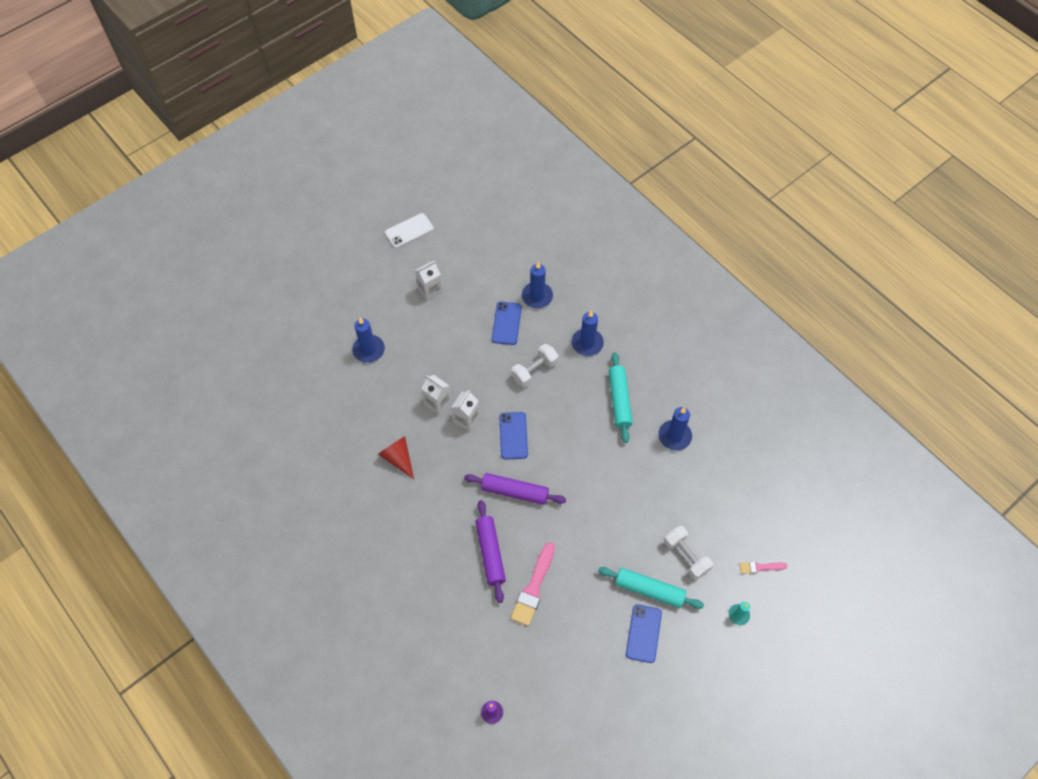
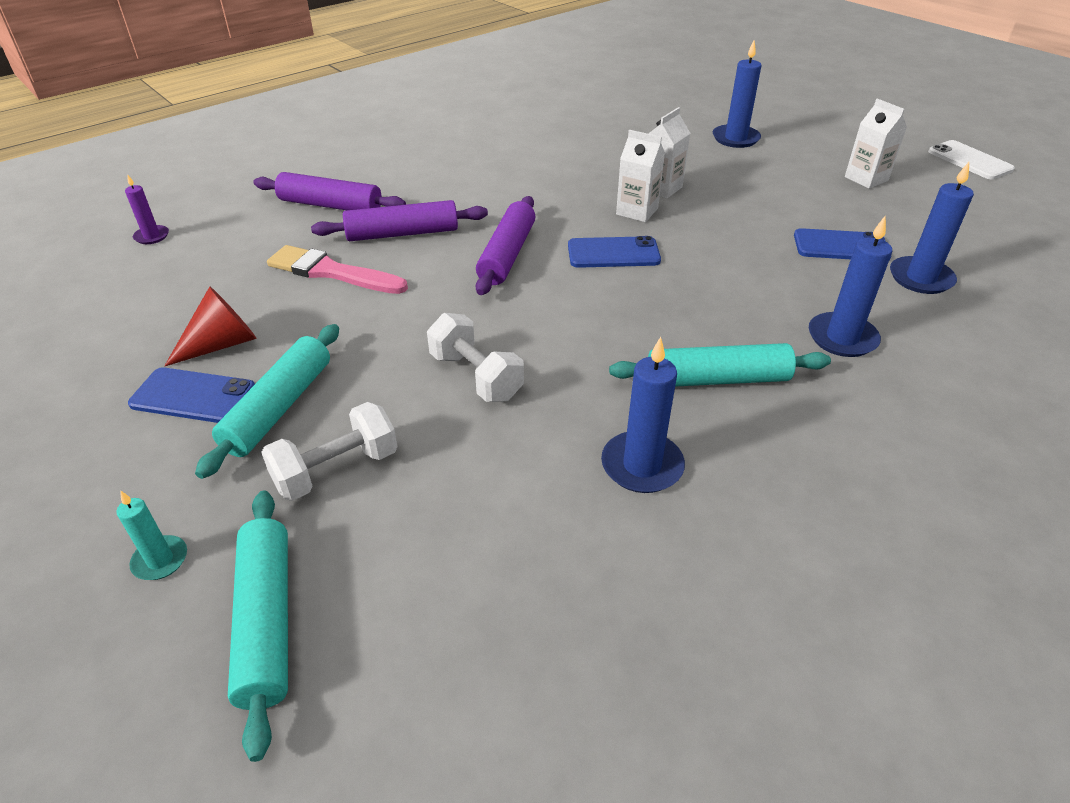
camera: 90 degrees right, 20 degrees down
(398, 458) = (564, 162): red cone -> red cone (222, 344)
(453, 604) = (330, 205): none -> purple rolling pin
(534, 370) = (752, 275): white dumbbell -> white dumbbell (476, 376)
(760, 567) = (266, 621): pink brush -> turquoise rolling pin

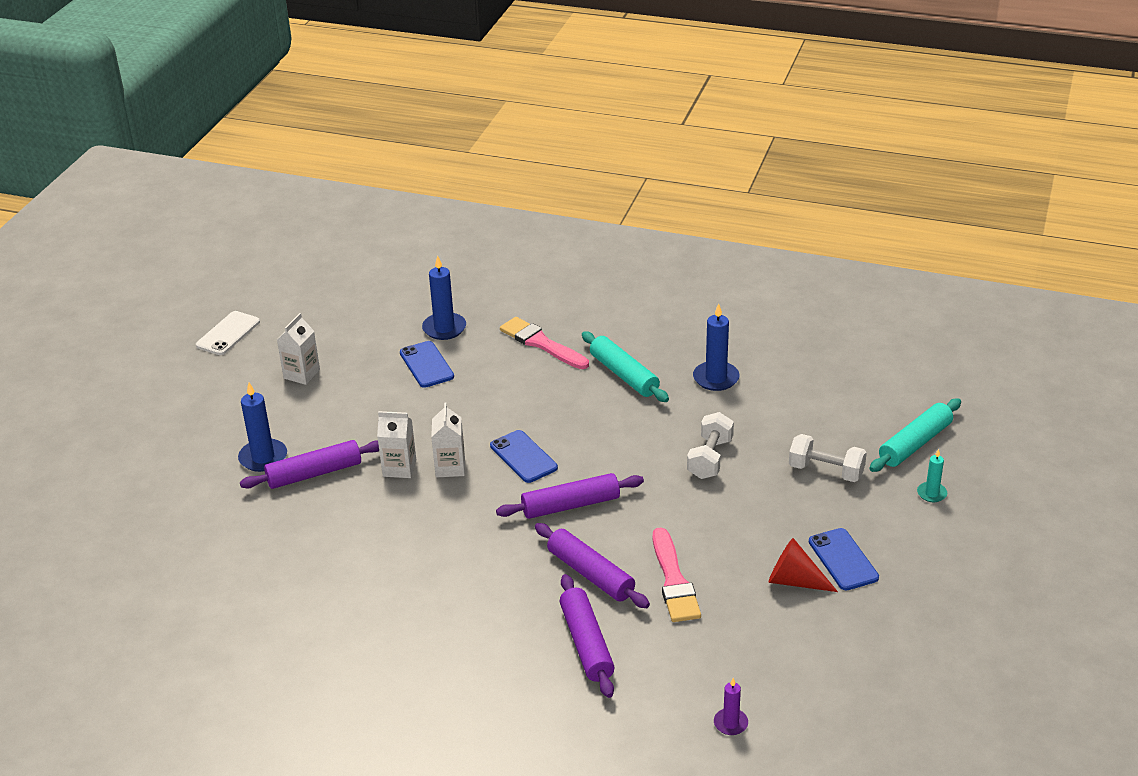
camera: 120 degrees left, 5 degrees down
(279, 408) = (812, 519): turquoise rolling pin -> none
(691, 153) = (314, 473): none -> purple rolling pin
(842, 338) = (541, 343): blue candle -> pink brush

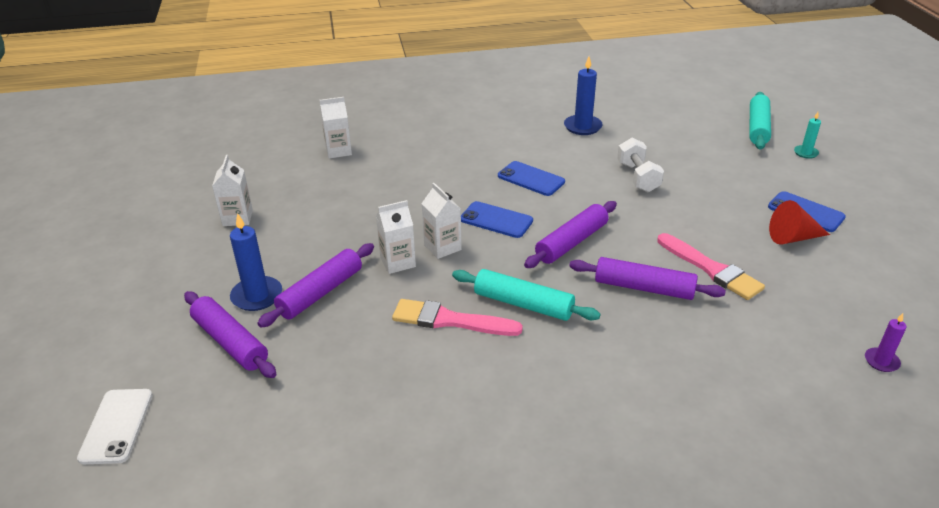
camera: 30 degrees left, 0 degrees up
(228, 333) = (136, 207): white phone -> white phone (117, 426)
(426, 365) = (347, 179): blue phone -> blue phone (531, 179)
(444, 328) = (338, 151): blue candle -> white carton
(541, 343) = (429, 140): pink brush -> pink brush (450, 320)
(586, 643) = (701, 344): purple rolling pin -> purple rolling pin (230, 342)
(624, 375) = (514, 143): turquoise rolling pin -> turquoise rolling pin (523, 304)
(826, 471) = (724, 161): white dumbbell -> none

